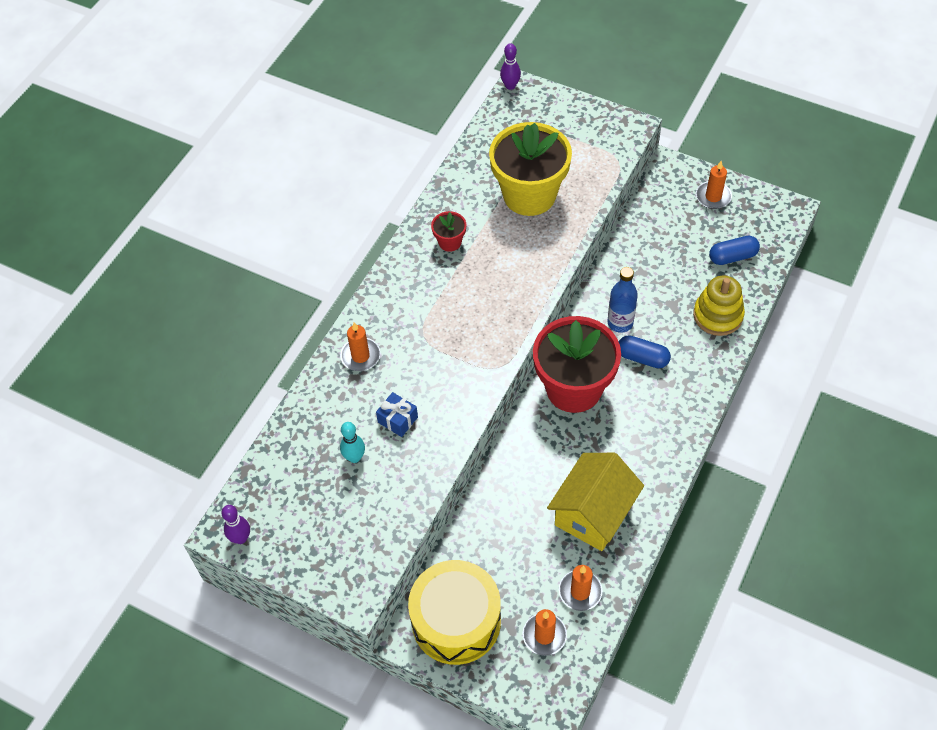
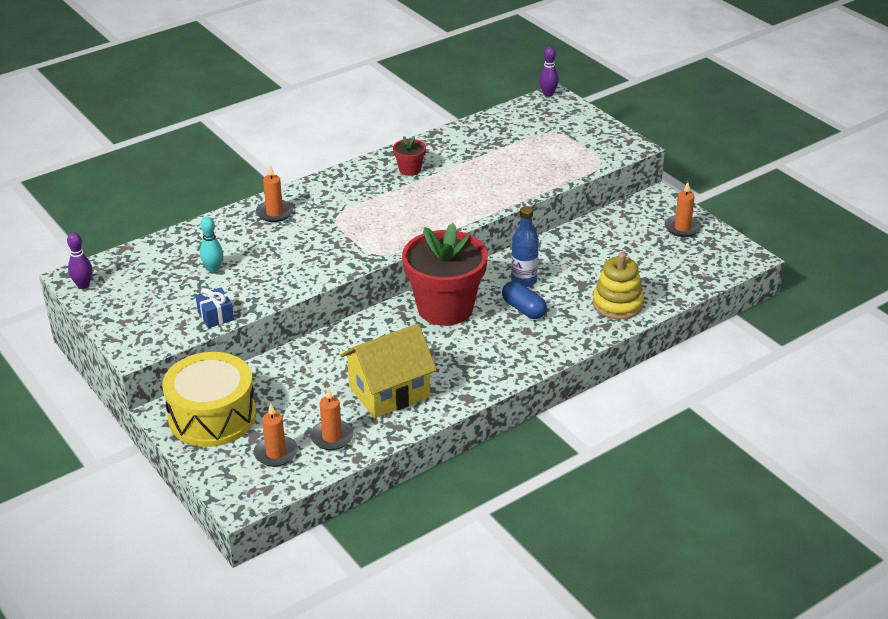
camera: 25 degrees right, 20 degrees down
(398, 420) = (268, 259): blue gift -> blue gift (215, 316)
(529, 195) = (503, 162): yellow flower pot -> none
(732, 257) = (666, 271): blue capsule -> none

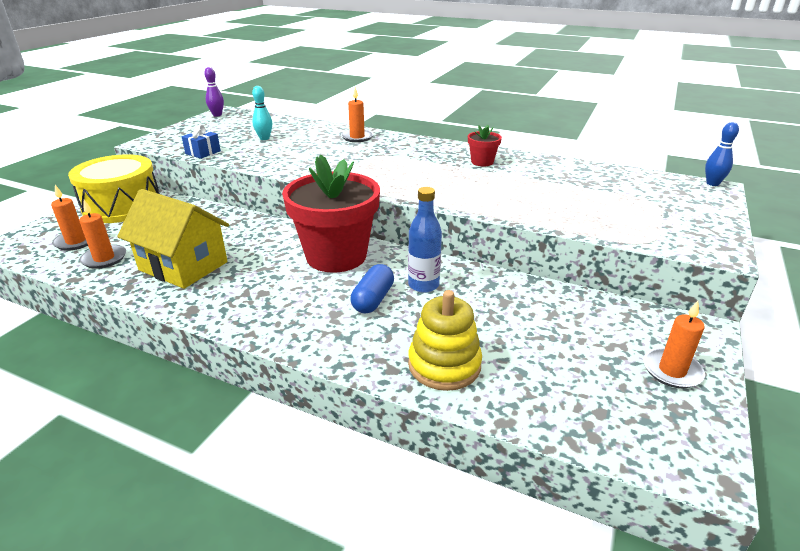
camera: 60 degrees right, 5 degrees down
(548, 94) = (712, 183): purple bowling pin -> blue bowling pin

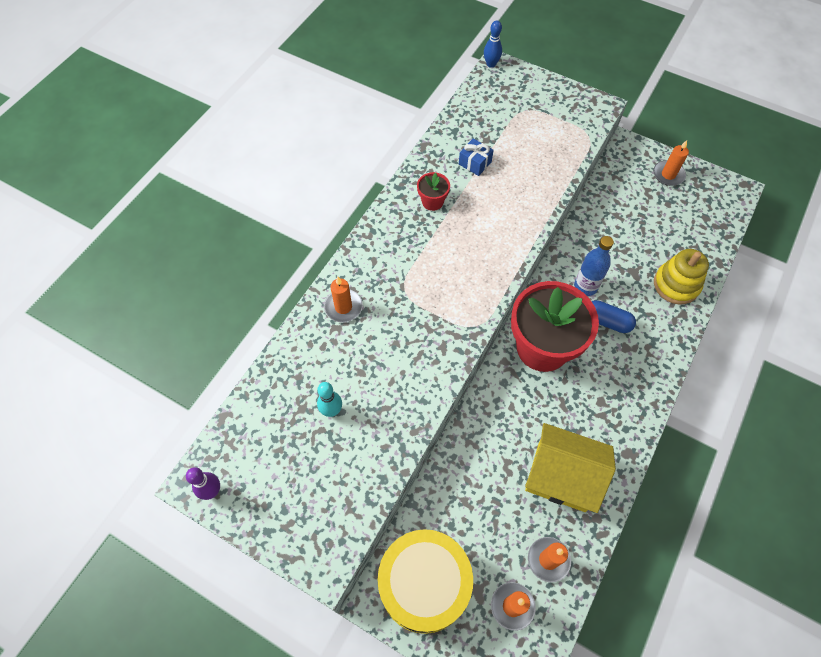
camera: 85 degrees left, 30 degrees up
(183, 266) = (561, 476): yellow house -> yellow house turned 75 degrees clockwise
(203, 152) = (375, 478): blue gift -> blue gift (475, 163)

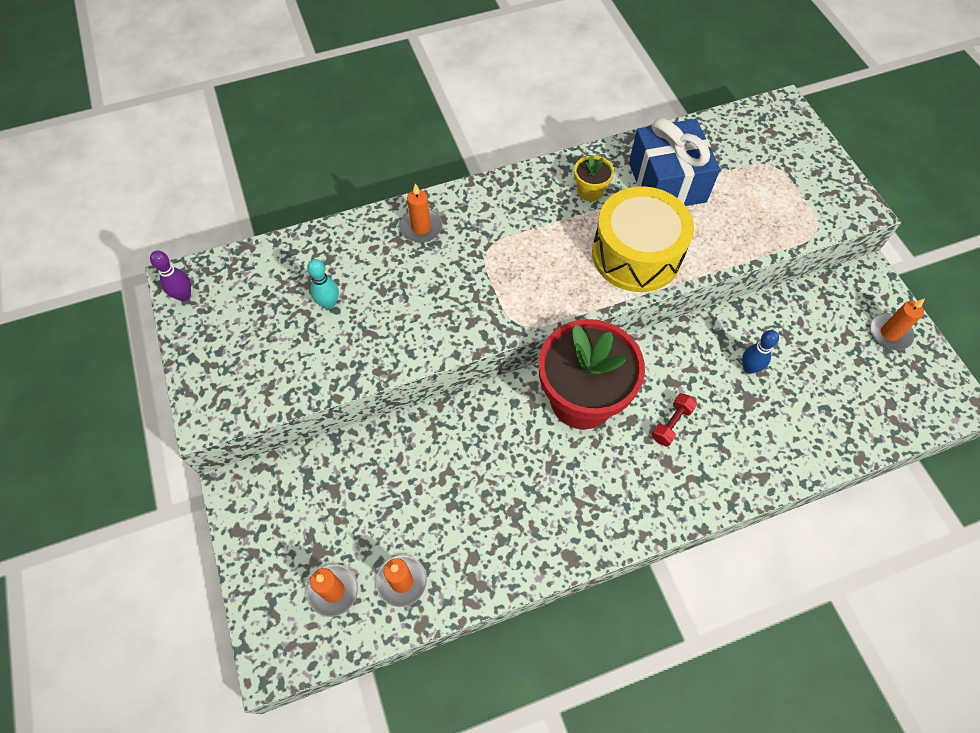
camera: 40 degrees right, 0 degrees up
(424, 584) = (282, 509): yellow drum -> yellow drum (636, 254)
(432, 202) = (590, 191): red flower pot -> yellow flower pot
(475, 163) = (667, 182): blue gift -> blue gift, size x2.19
(491, 64) = (778, 101): blue bowling pin -> blue bowling pin (749, 368)
(561, 476) = (485, 523): yellow house -> none
(585, 286) = (682, 377): blue bottle -> none
(607, 321) = (671, 424): blue capsule -> red dumbbell
(676, 285) = (784, 444): yellow stacking toy -> none

